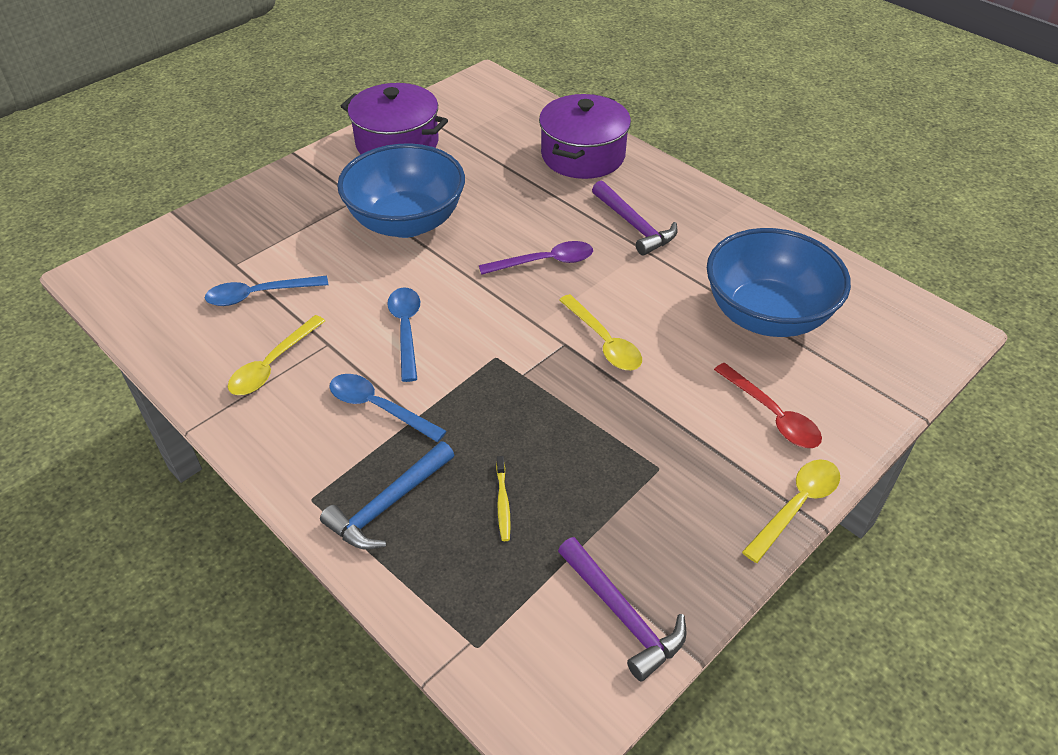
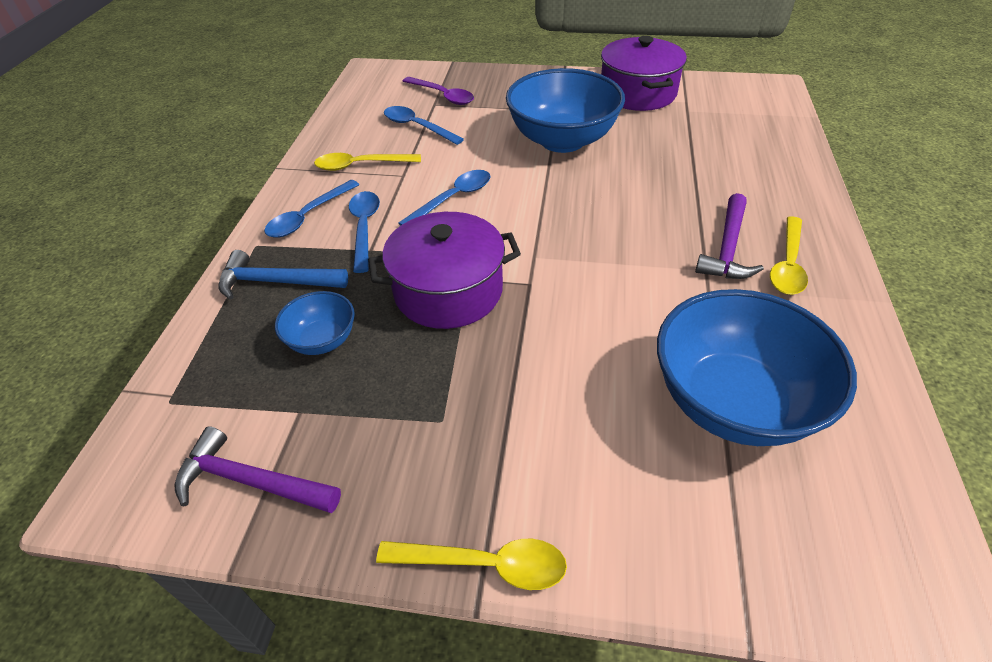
camera: 55 degrees right, 0 degrees up
(311, 439) = (308, 216): none -> blue spoon
(503, 503) = (322, 340): yellow toothbrush -> blue bowl
(544, 262) = (610, 223): purple spoon -> purple spoon (442, 96)
(583, 155) = (769, 175): purple pot -> purple pot (448, 291)
(604, 341) = (558, 305): yellow spoon -> yellow spoon (787, 264)
(622, 614) = (251, 481): purple hammer -> purple hammer turned 90 degrees clockwise
(772, 415) = (594, 477): red spoon -> none

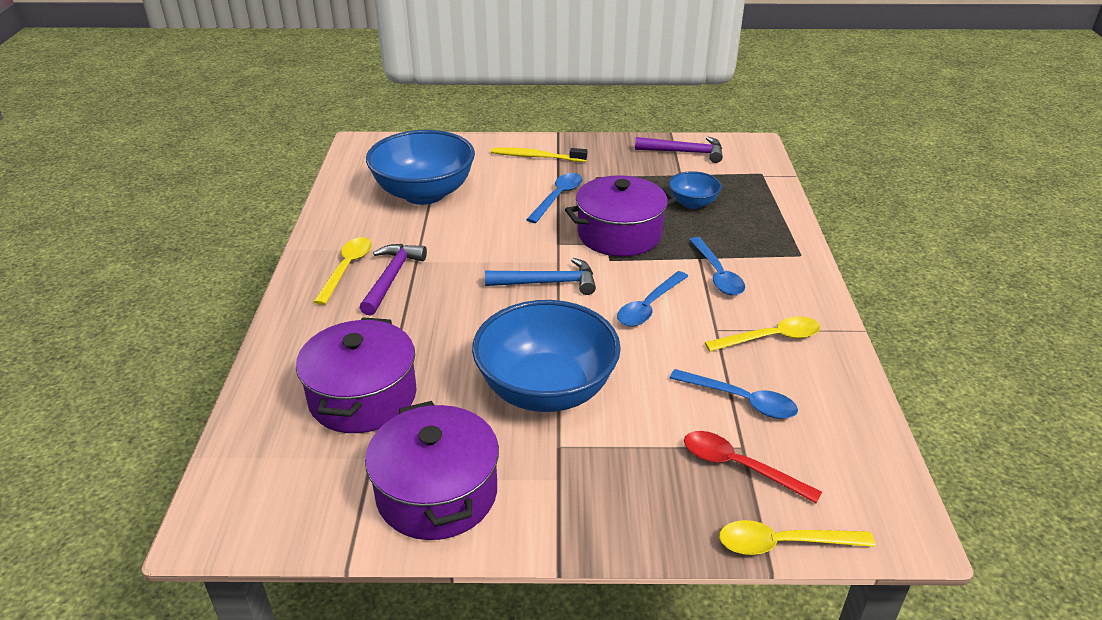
camera: 170 degrees right, 10 degrees down
(276, 282) = (756, 231): blue hammer -> blue hammer (548, 283)
(308, 216) = (778, 281): blue spoon -> blue spoon (558, 197)
(442, 96) = (739, 467): purple spoon -> red spoon
(485, 564) = (557, 140): yellow spoon -> yellow spoon (783, 543)
(538, 498) = (536, 157): none -> yellow toothbrush
(709, 143) = (363, 397): none -> purple pot

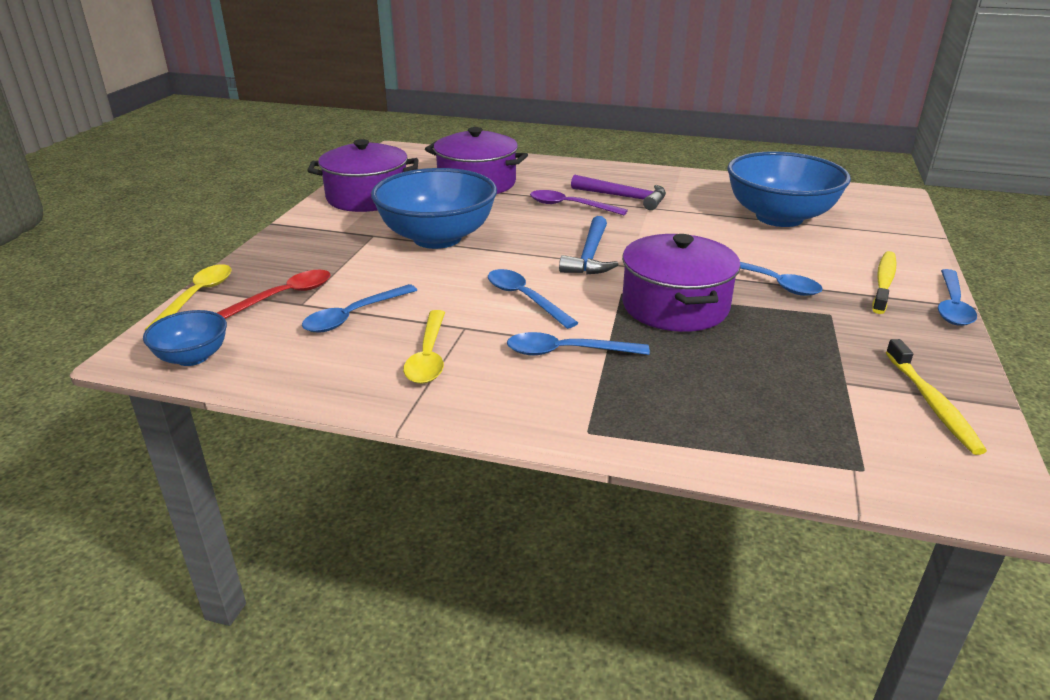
camera: 105 degrees right, 5 degrees down
(347, 269) = (644, 184): yellow spoon -> none
(426, 310) = (570, 206): none -> purple spoon
(560, 138) = (952, 305): none -> blue spoon
(684, 152) = (932, 403): purple hammer -> yellow toothbrush
(692, 203) = (751, 373): blue bowl -> blue bowl (192, 357)

